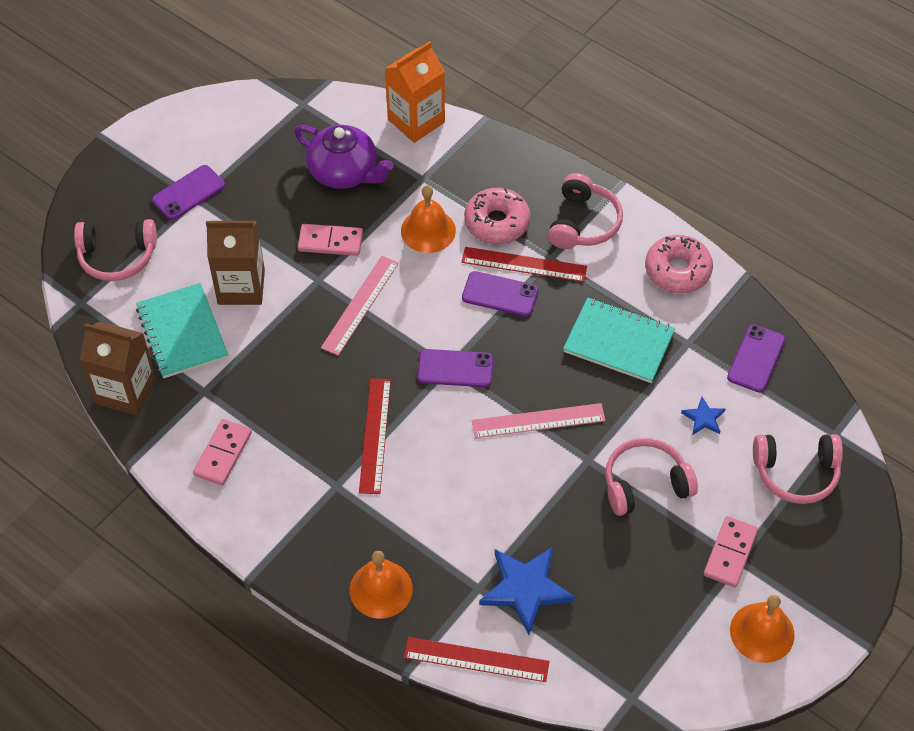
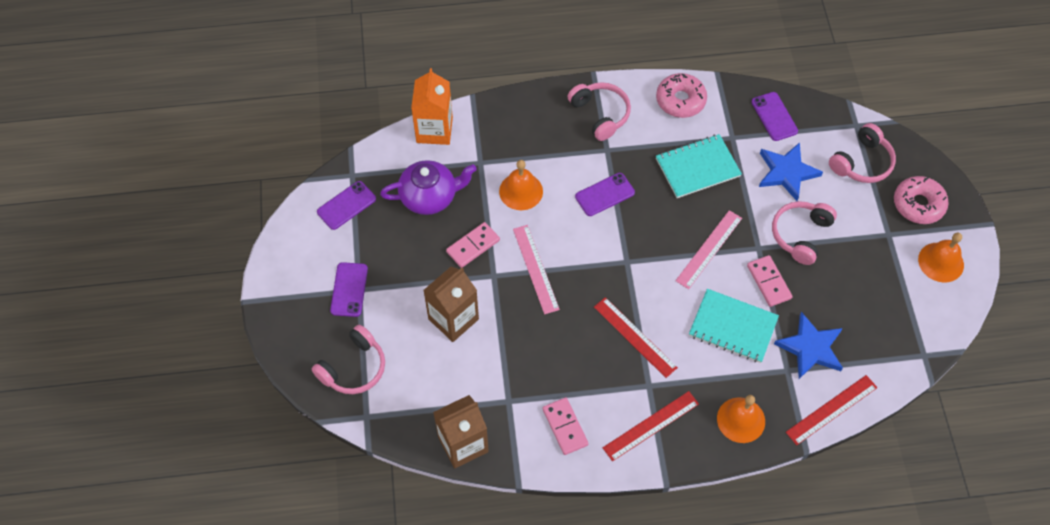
camera: 45 degrees left, 5 degrees up
(182, 332) = (452, 378): turquoise notebook -> turquoise notebook (733, 327)
(455, 368) = (631, 259): purple phone -> purple phone (346, 205)
(497, 223) = (553, 154): pink donut -> pink donut (918, 204)
(524, 264) = (597, 166): red ruler -> red ruler (651, 425)
(703, 418) = (787, 172): blue star -> blue star, size x2.01
(730, 553) = (880, 234): pink domino -> pink domino (768, 282)

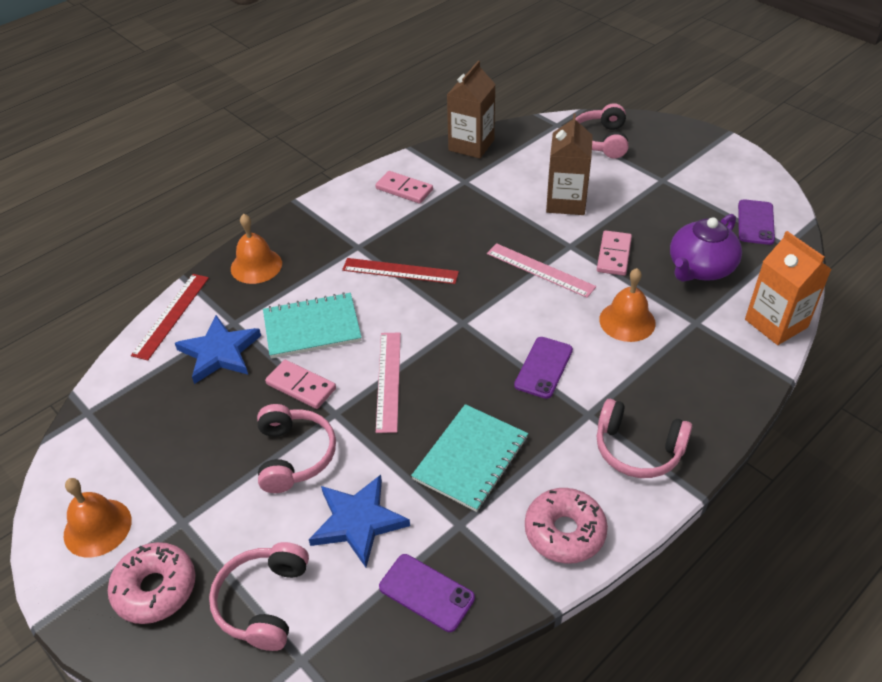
camera: 145 degrees right, 15 degrees down
(349, 289) = (669, 176): purple phone -> none
(651, 425) = (334, 224): red ruler -> none

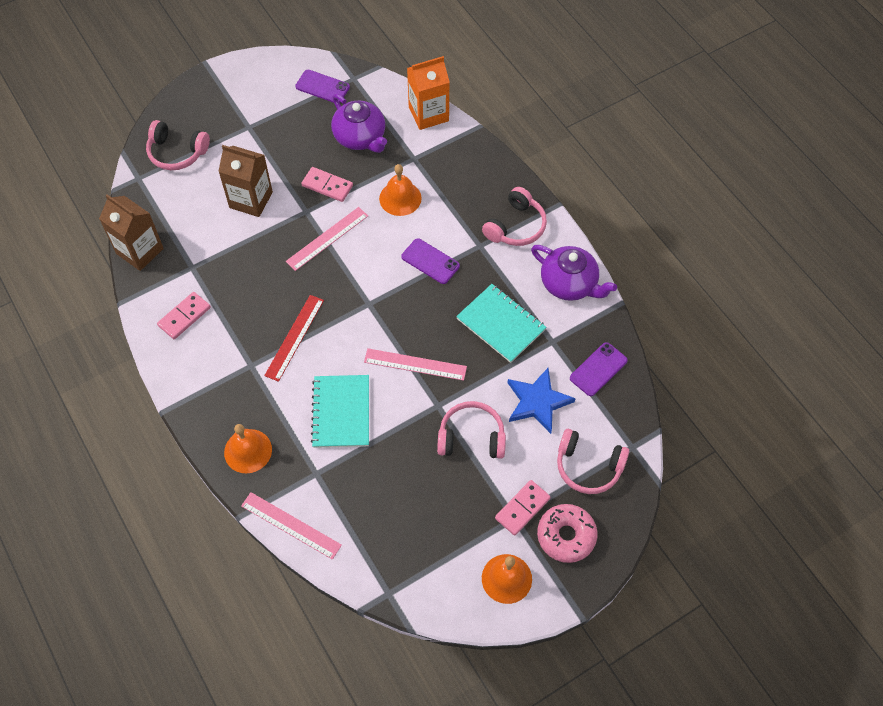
camera: 80 degrees left, 15 degrees up
(171, 315) = (291, 525): red ruler -> pink ruler
(220, 352) = (349, 486): blue star -> none
(301, 386) = (404, 426): pink domino -> pink domino (522, 508)
(564, 532) = (569, 284): pink donut -> purple teapot

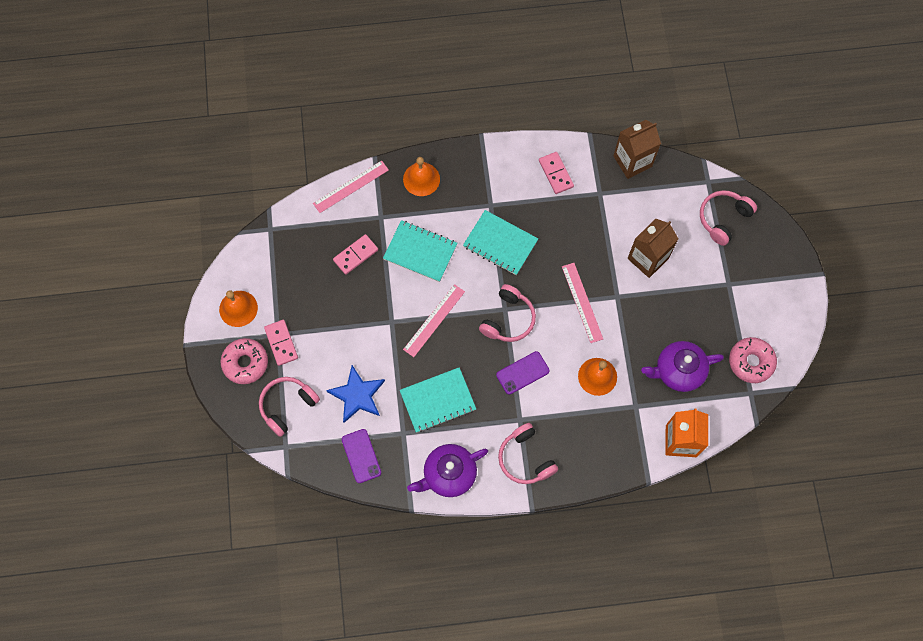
camera: 115 degrees right, 10 degrees up
(294, 337) = (500, 243): red ruler -> turquoise notebook
(322, 87) = (751, 362): purple phone -> pink donut
(327, 186) = (636, 323): pink domino -> pink domino (356, 255)
(471, 437) = (353, 333): pink headphones -> pink headphones (508, 319)

